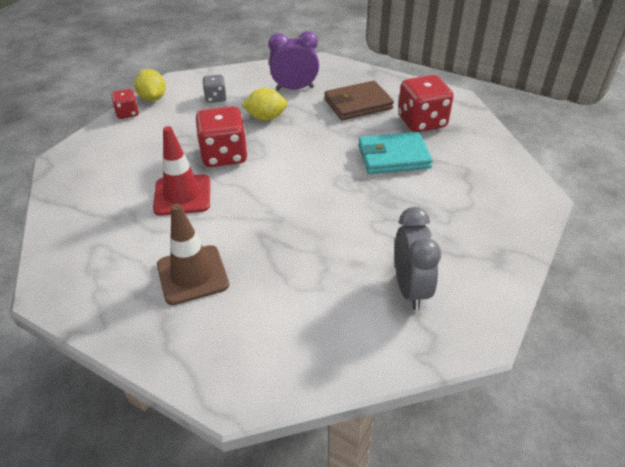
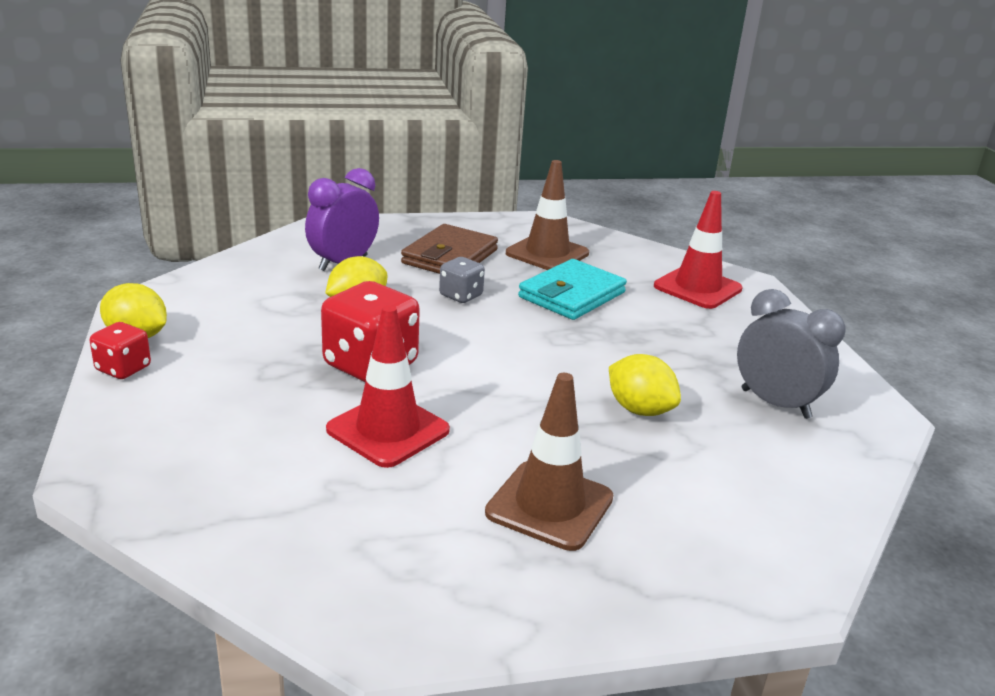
camera: 45 degrees left, 15 degrees down
(216, 98) = (244, 305): grey dice -> grey dice (461, 296)
(319, 248) = (639, 410): none -> yellow lemon
(421, 122) = (547, 253): red dice -> brown traffic cone
(490, 185) = (697, 288): none -> red traffic cone

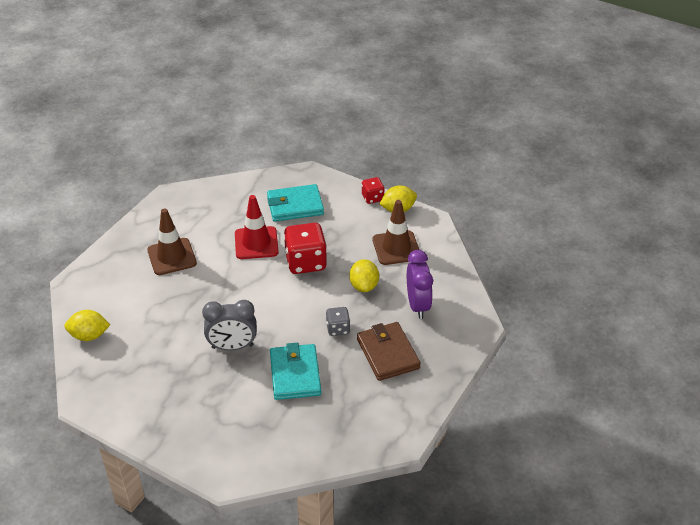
camera: 135 degrees right, 15 degrees up
(232, 437) = (295, 206): none -> turquoise wallet
(547, 253) = (352, 402): brown traffic cone -> brown traffic cone (396, 248)
(639, 410) = (185, 321): yellow lemon -> yellow lemon (89, 335)
(697, 288) = (245, 441): red traffic cone -> none
(775, 404) = (135, 370): grey clock -> grey clock (232, 346)

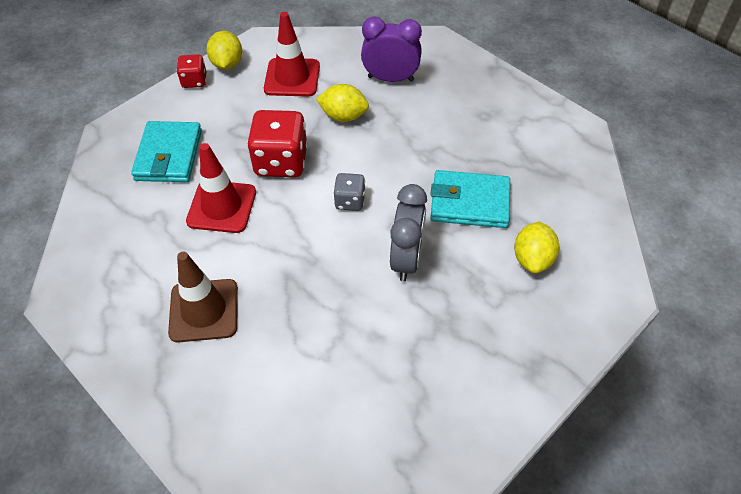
camera: 75 degrees left, 10 degrees up
(89, 335) = (333, 442): yellow lemon -> yellow lemon (532, 259)
(338, 329) = (406, 151): grey dice -> grey dice (350, 201)
(388, 354) = (457, 116): brown wallet -> none
(396, 248) = (292, 78): brown traffic cone -> red traffic cone

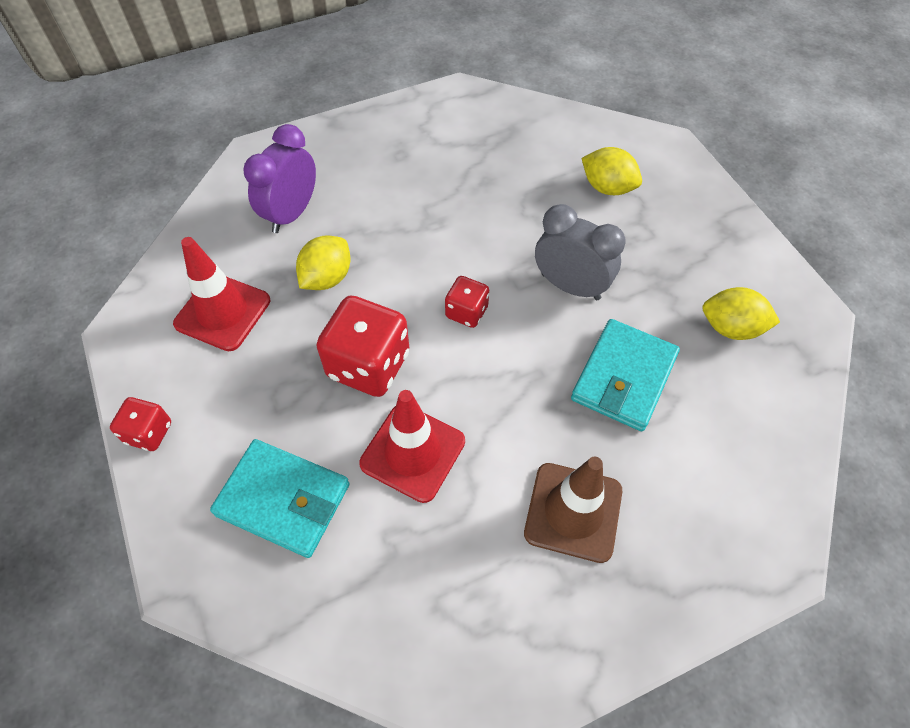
camera: 70 degrees left, 5 degrees up
(227, 64) = (141, 381): yellow lemon -> yellow lemon (731, 328)
(350, 201) = (466, 312): grey dice -> red dice
(469, 202) = (516, 209): turquoise wallet -> turquoise wallet (623, 377)

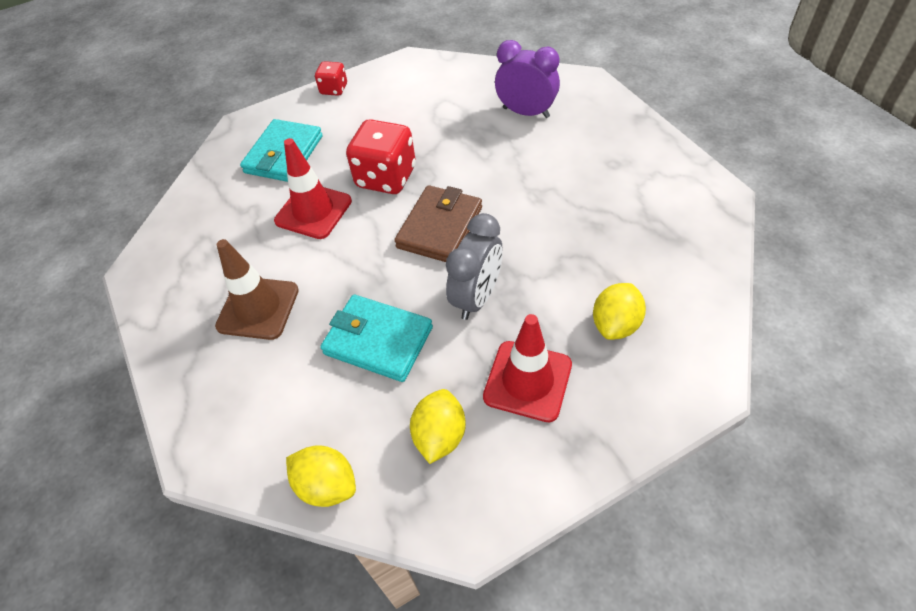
camera: 90 degrees right, 5 degrees down
(223, 312) = (427, 98): red traffic cone -> red traffic cone (527, 381)
(327, 278) = (464, 142): yellow lemon -> yellow lemon (327, 485)
(466, 312) = (440, 227): red dice -> brown wallet

